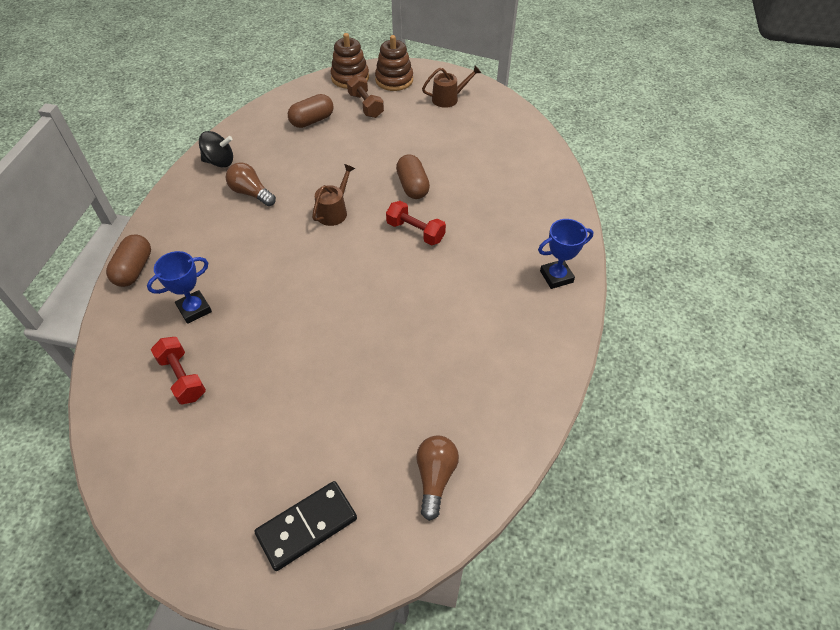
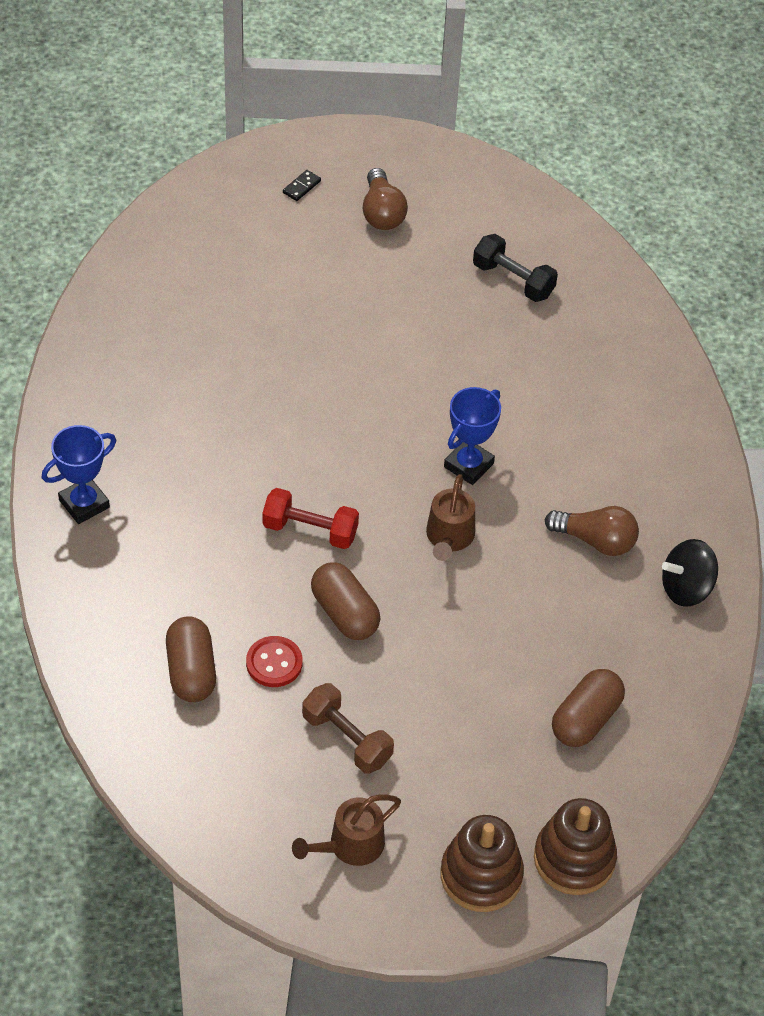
camera: 160 degrees right, 0 degrees up
(134, 269) = (673, 387): brown capsule -> brown capsule (191, 671)
(182, 378) = (513, 280): red dumbbell -> black dumbbell
(194, 309) = (555, 355): blue trophy -> blue trophy (468, 465)
(307, 526) = (301, 187): black domino -> black domino, size x0.41
(365, 105) = (505, 784): brown dumbbell -> brown dumbbell (347, 739)
(435, 477) = (187, 248): brown light bulb -> brown light bulb (382, 212)
(460, 171) = (274, 663): none -> red button

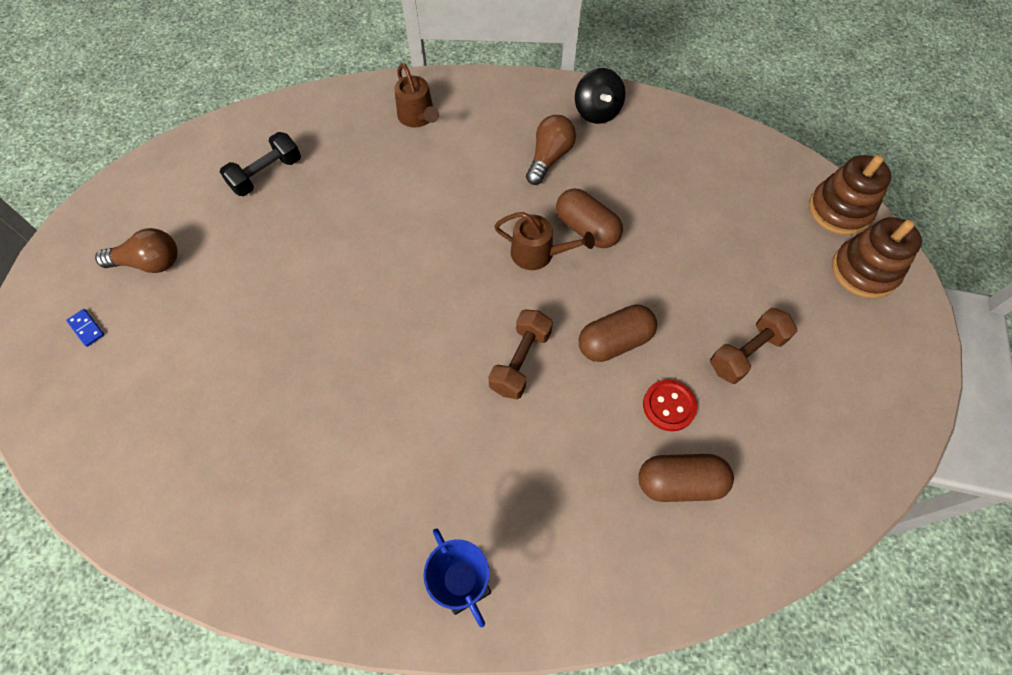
camera: 80 degrees left, 10 degrees up
(301, 187) = (87, 328): black domino -> blue domino
(310, 530) = (520, 361): red dumbbell -> brown dumbbell
(350, 845) = (852, 361): brown watering can -> brown watering can (418, 117)
(468, 465) = (463, 231): blue trophy -> none
(585, 719) = (715, 187): brown capsule -> brown capsule (586, 229)

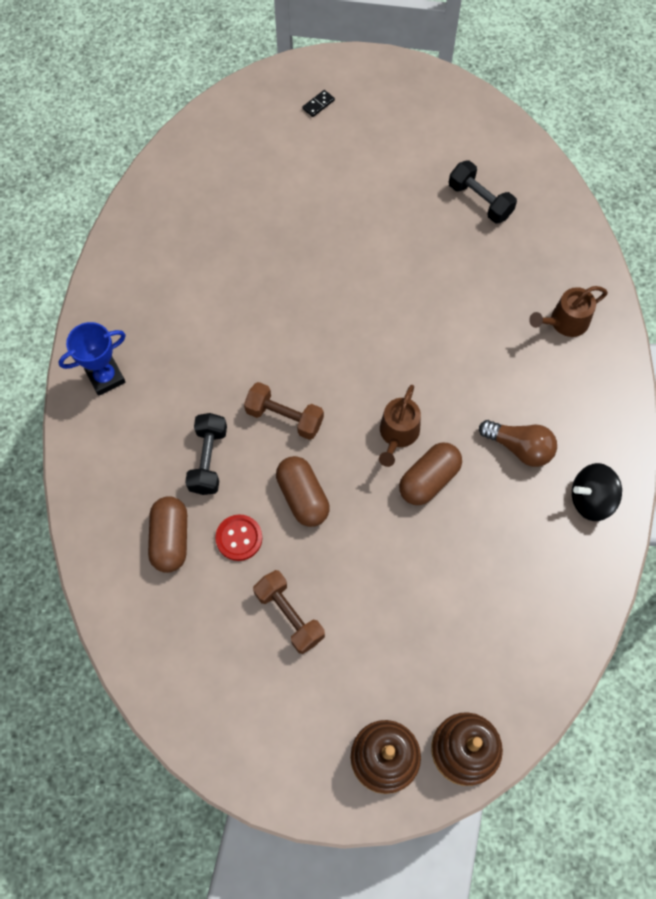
camera: 90 degrees right, 5 degrees up
(87, 328) = (318, 104): blue domino -> black domino
(149, 263) = (380, 132): brown light bulb -> none
(576, 444) = (208, 460): none -> black dumbbell

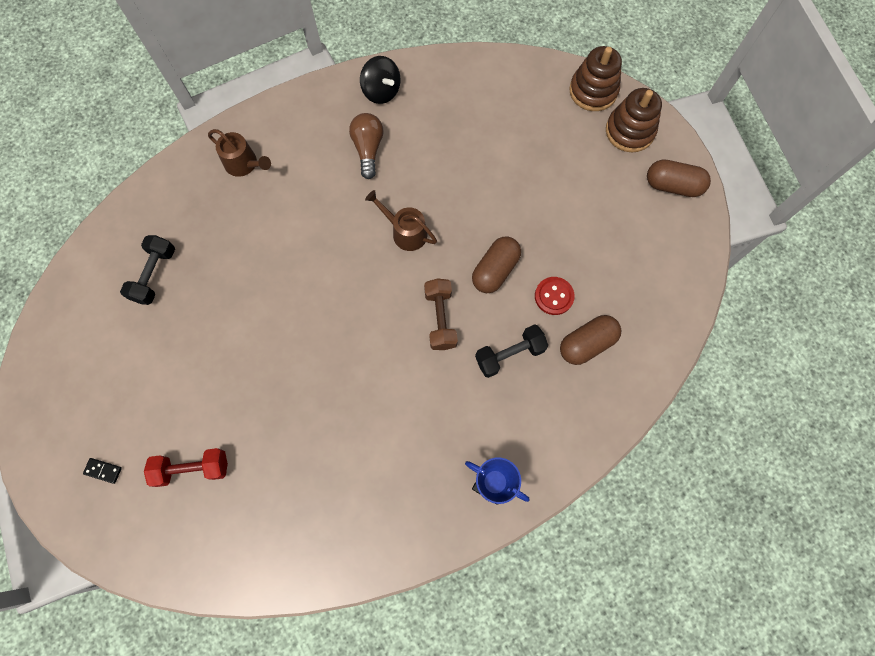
camera: 120 degrees left, 5 degrees up
(278, 164) = (193, 468): none -> red dumbbell
(289, 615) = (584, 232): brown dumbbell -> none
(398, 434) = (405, 232): brown watering can -> brown watering can turned 135 degrees counterclockwise
(428, 479) = (429, 195): brown capsule -> brown capsule (672, 186)

